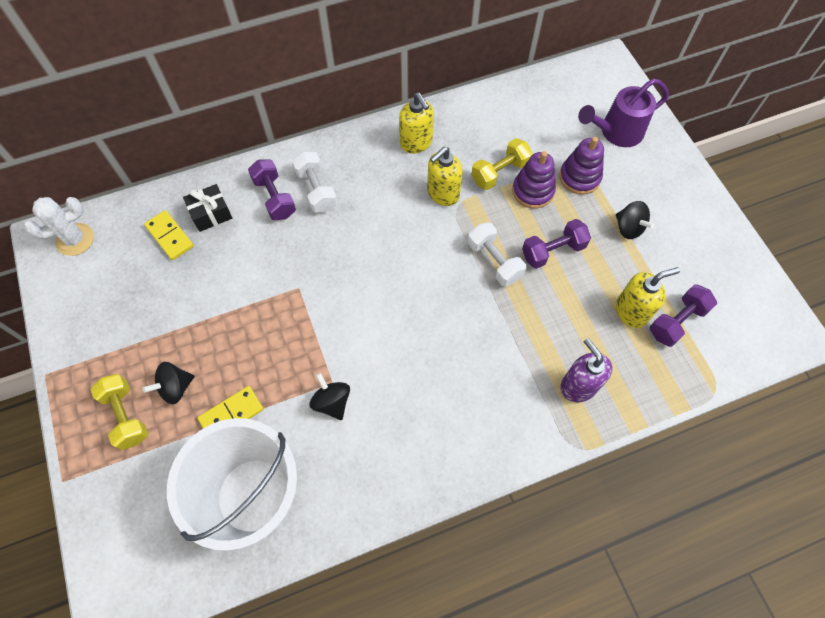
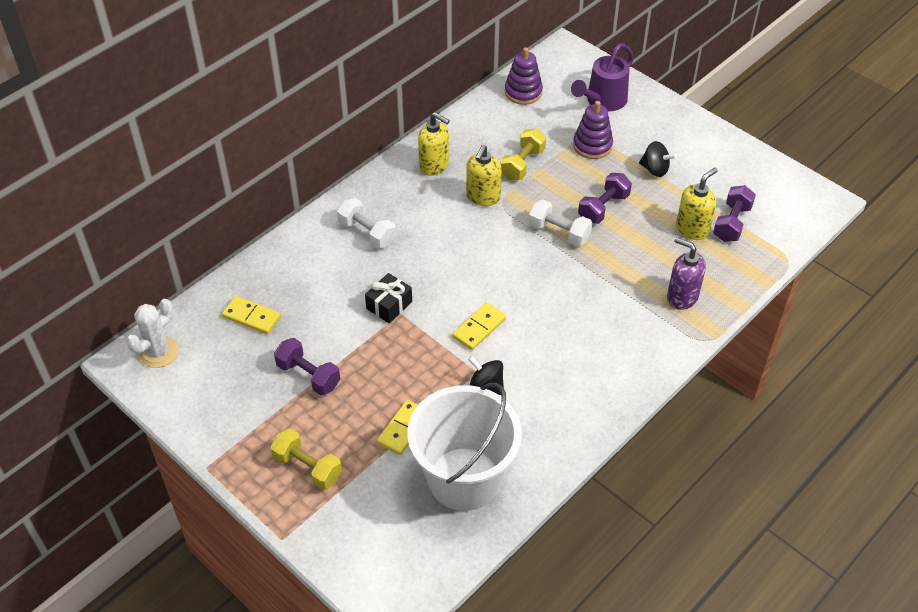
camera: 25 degrees left, 15 degrees down
(175, 388) = (339, 429): black spinning top -> none
(211, 214) = (279, 285): black gift -> black gift (389, 305)
(274, 198) = (331, 252): purple dumbbell -> purple dumbbell (308, 375)
(360, 335) = (479, 328): none -> yellow domino
(533, 191) = (559, 169): purple stacking toy -> purple stacking toy (523, 92)

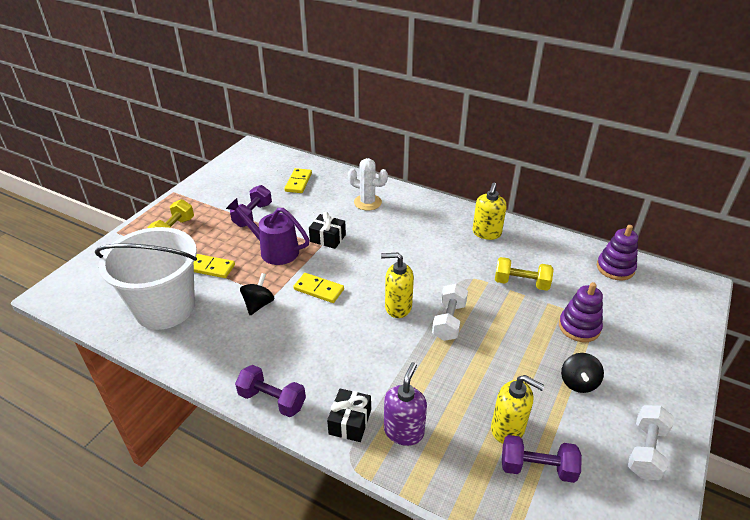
camera: 75 degrees right, 10 degrees down
(158, 352) = (260, 156): white cactus -> white cactus (367, 202)
(367, 233) = (395, 214): white dumbbell -> white dumbbell (645, 451)
(483, 197) = (466, 266): yellow soap dispenser -> yellow soap dispenser (398, 307)
(602, 101) = (649, 325): purple watering can -> purple watering can (274, 250)
(603, 208) = (498, 348): purple dumbbell -> purple dumbbell (272, 400)
(664, 333) = (350, 422): none -> black gift

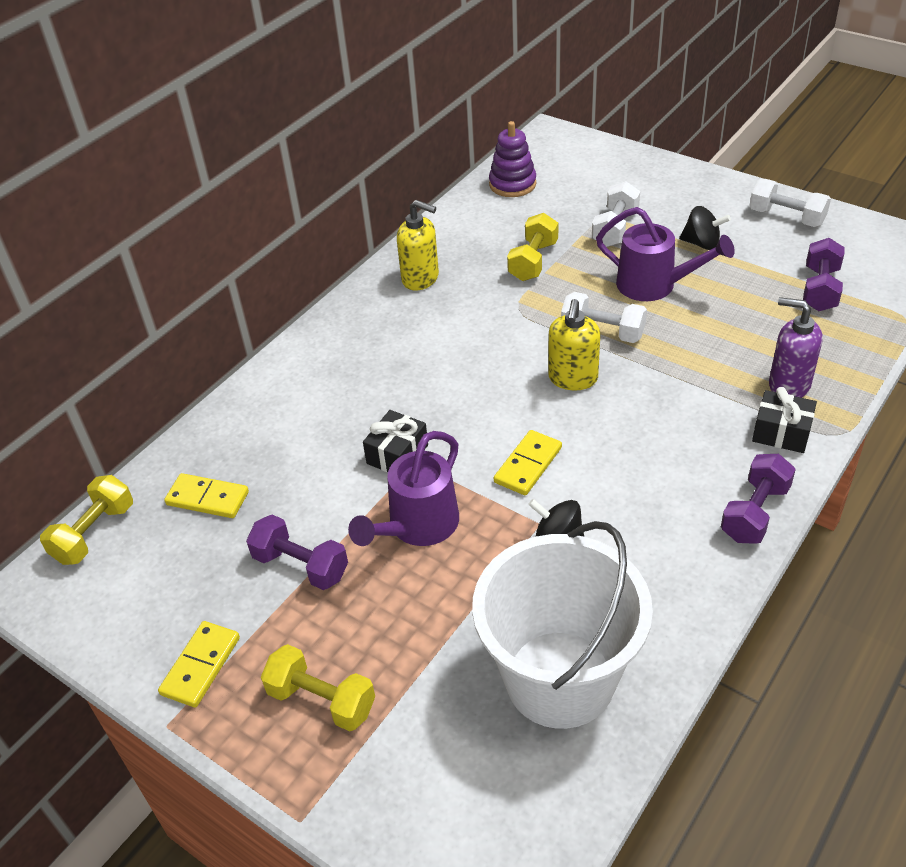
camera: 80 degrees left, 5 degrees up
(210, 267) = (453, 619): yellow domino -> yellow domino (200, 666)
(279, 156) = (94, 533): none -> yellow dumbbell
(367, 202) = (306, 401): white cactus -> none
(508, 429) = (773, 303): yellow soap dispenser -> none
(511, 350) = (654, 286): none -> purple watering can
(579, 327) = (615, 228): purple stacking toy -> white dumbbell

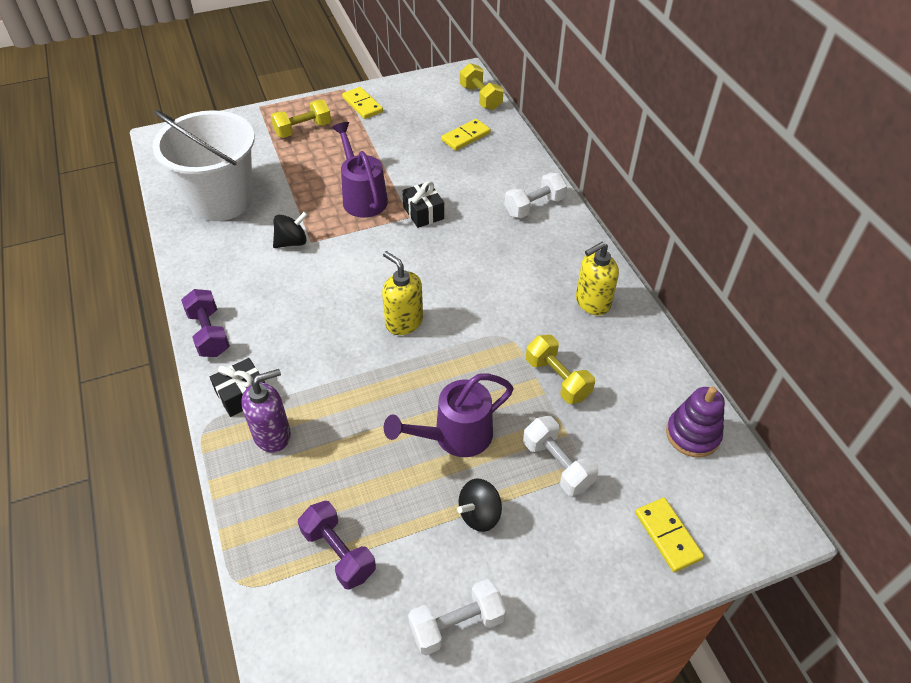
camera: 120 degrees right, 5 degrees up
(301, 566) = (384, 150): purple dumbbell -> none
(528, 465) = (355, 260): yellow domino -> yellow domino (667, 536)
(602, 332) = (433, 367): white dumbbell -> white dumbbell (534, 206)

